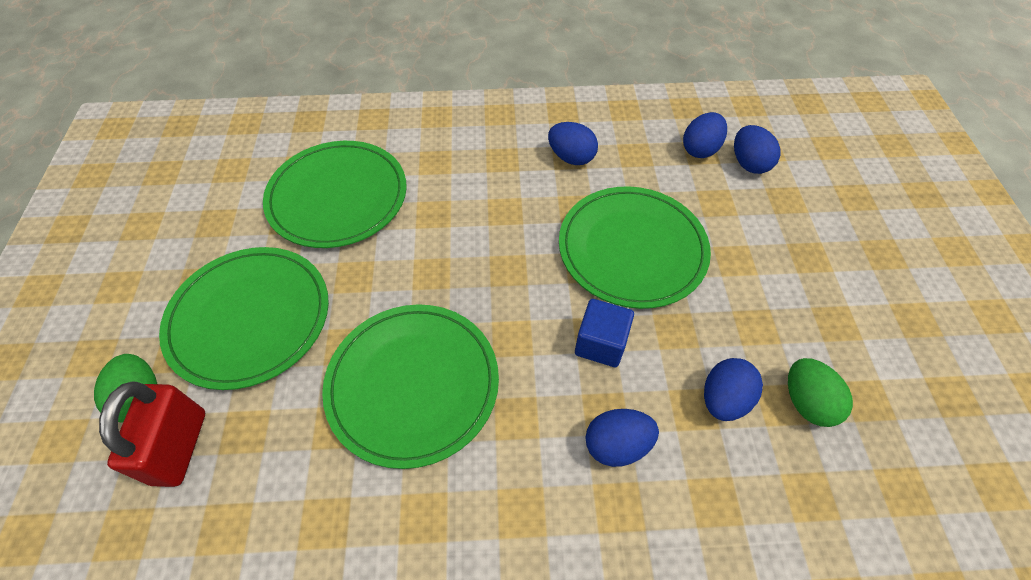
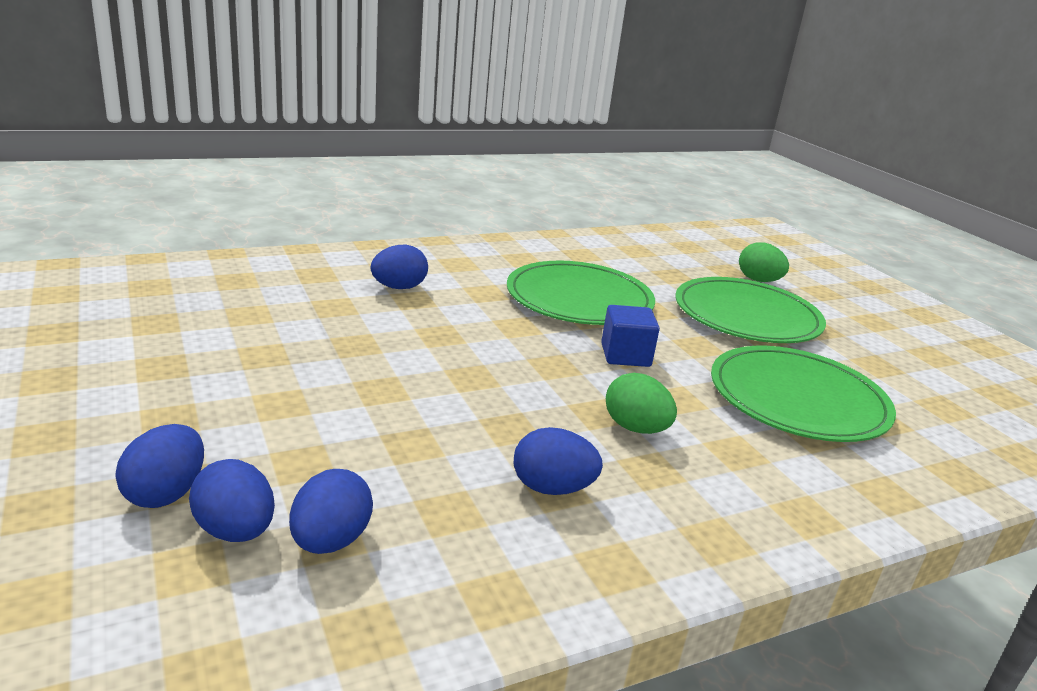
camera: 155 degrees right, 30 degrees down
(180, 447) = (703, 268): red padlock -> none
(600, 343) = (431, 330): blue cube -> blue cube (625, 355)
(632, 249) = (420, 397): green plate -> none
(723, 399) = (306, 312): blue egg -> blue egg (166, 493)
(806, 402) = (222, 317): green egg -> green egg (635, 428)

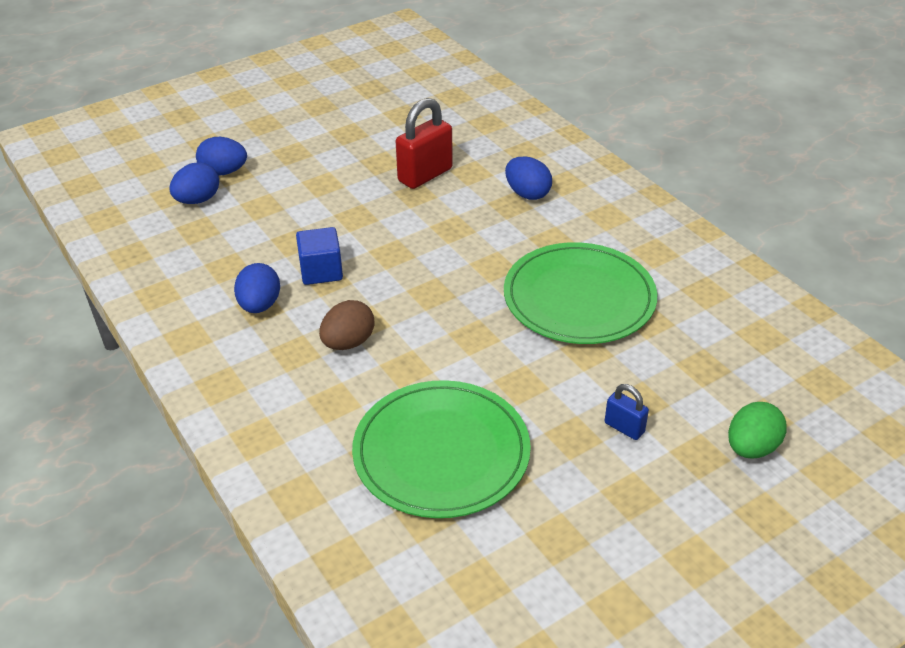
camera: 85 degrees right, 15 degrees up
(319, 332) = (425, 175): none -> red padlock
(330, 541) = (194, 230): blue egg -> none
(625, 355) = (471, 333): blue cube -> blue cube (321, 271)
(635, 428) = (348, 343): green egg -> brown egg
(747, 316) = (624, 427): green plate -> blue padlock

